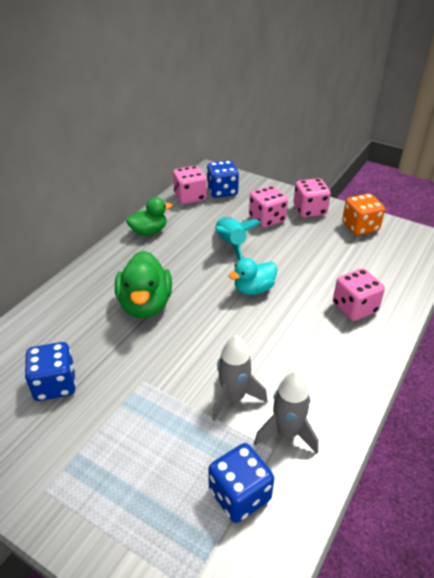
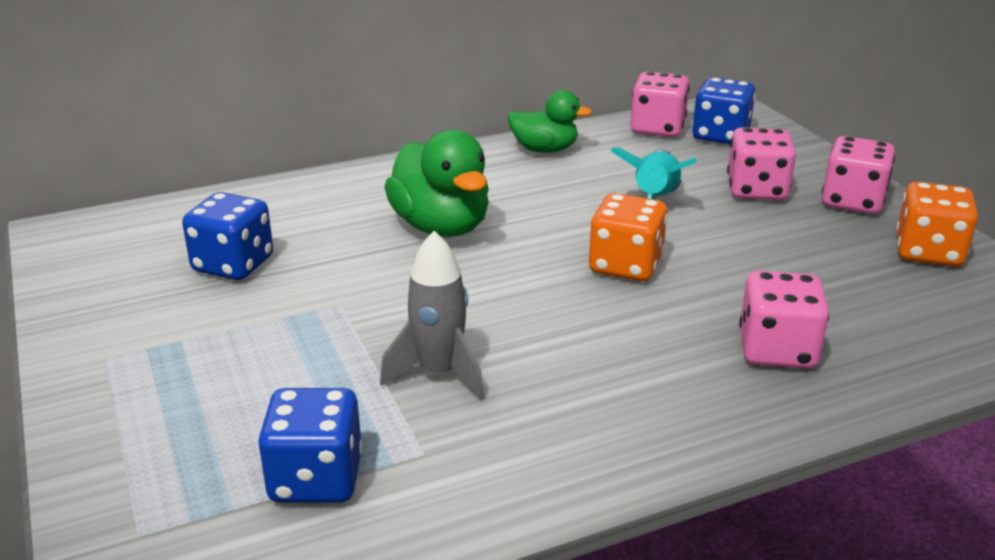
camera: 35 degrees right, 10 degrees down
(145, 305) = (441, 227): green duck -> green duck turned 60 degrees counterclockwise
(253, 289) = (625, 265): turquoise duck -> orange dice
(286, 433) = (466, 447): grey rocket -> none

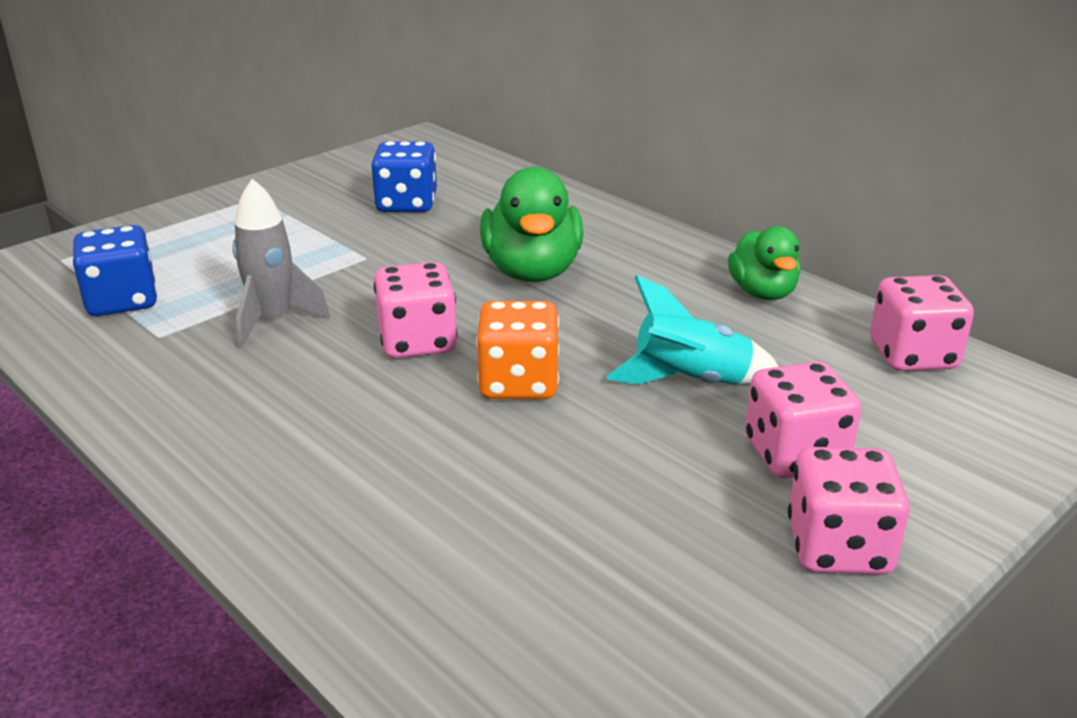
camera: 70 degrees right, 0 degrees up
(441, 227) = (532, 272): green duck -> green duck turned 45 degrees counterclockwise
(720, 135) = (948, 407): blue dice -> none
(777, 350) = (381, 507): pink dice -> pink dice (417, 342)
(928, 252) = (725, 636): orange dice -> none

